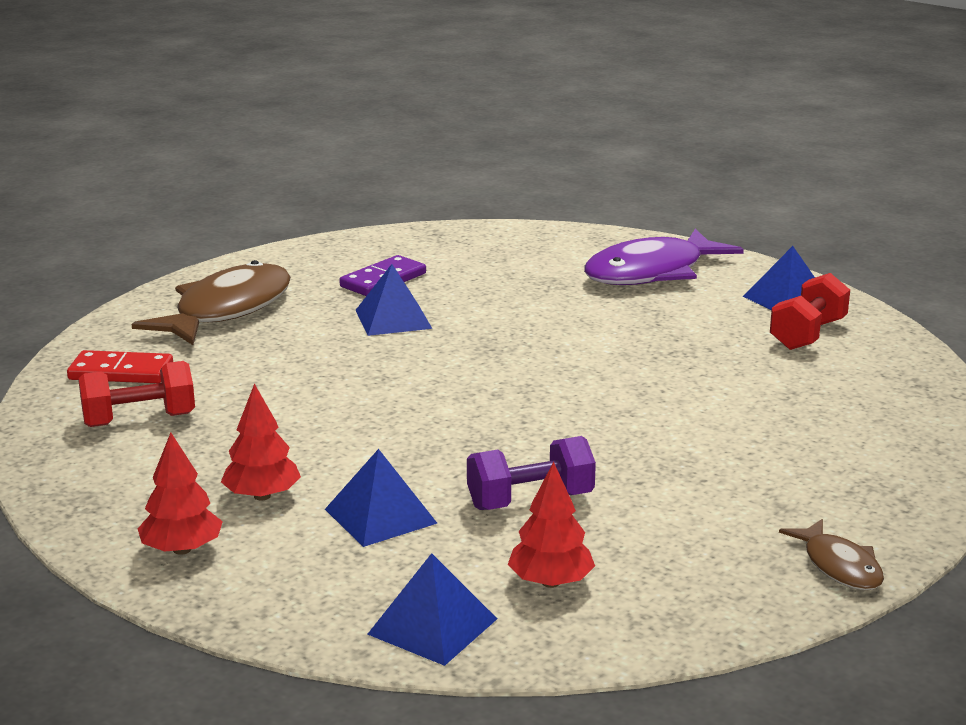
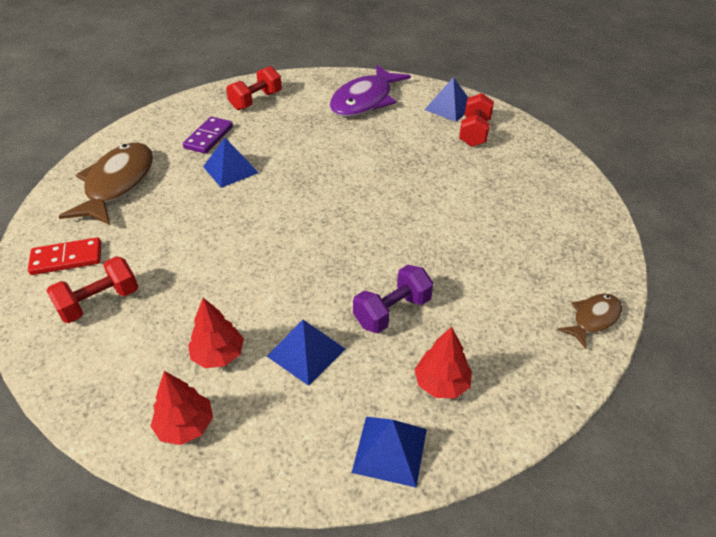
camera: 20 degrees left, 20 degrees up
(479, 250) = (256, 101): none -> red dumbbell
(839, 566) = (593, 319): brown fish -> brown fish turned 90 degrees counterclockwise

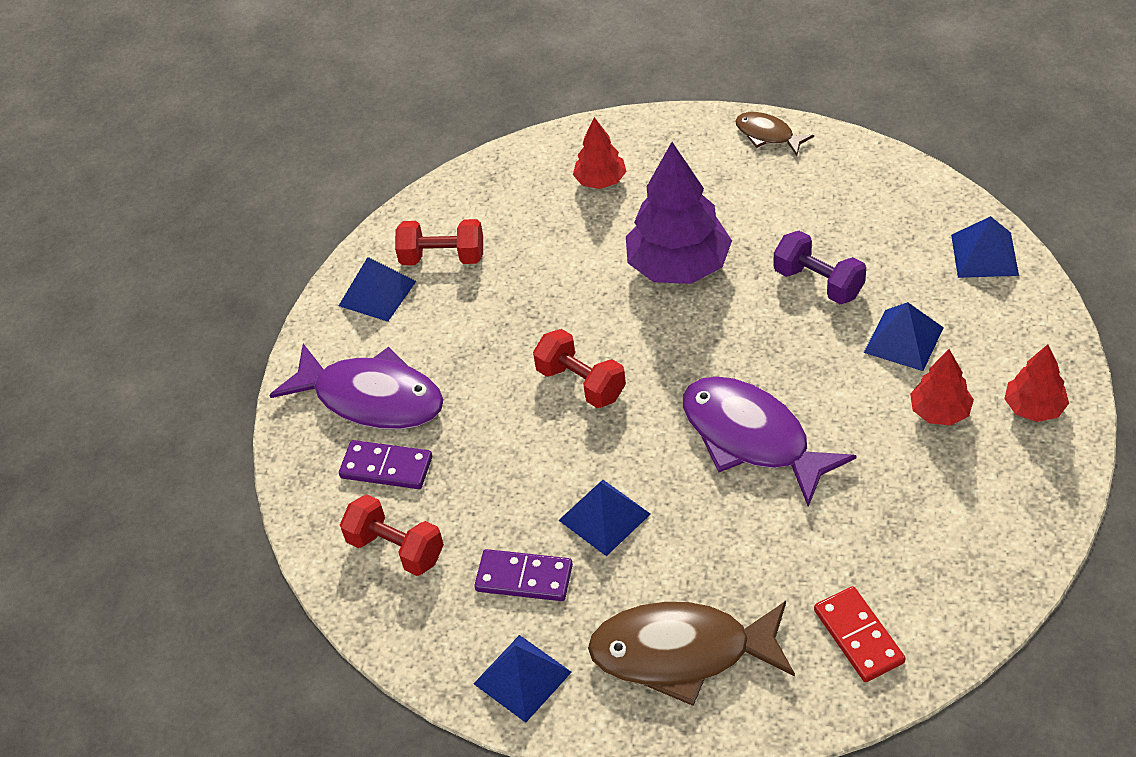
camera: 95 degrees left, 5 degrees up
(99, 302) = (916, 559): red dumbbell -> red dumbbell (581, 383)
(148, 130) = (522, 677): none -> blue pyramid
(253, 242) = (752, 438): none -> purple fish
(312, 102) = (386, 467): none -> purple domino
(436, 234) = (678, 266): none -> purple tree
(441, 383) = (896, 231): red tree -> red tree (600, 181)

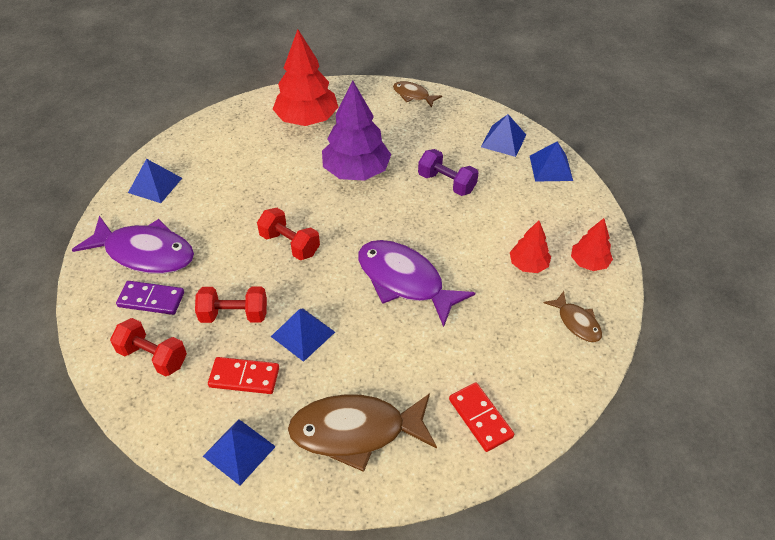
camera: 10 degrees left, 0 degrees up
(443, 257) = (201, 163): red dumbbell -> red dumbbell (234, 315)
(524, 578) = (244, 377): purple domino -> red domino
(600, 181) = (307, 119): red tree -> red tree, size x1.87
(903, 340) = (502, 219): blue pyramid -> blue pyramid (503, 140)
(1008, 499) = (576, 322): none -> brown fish

